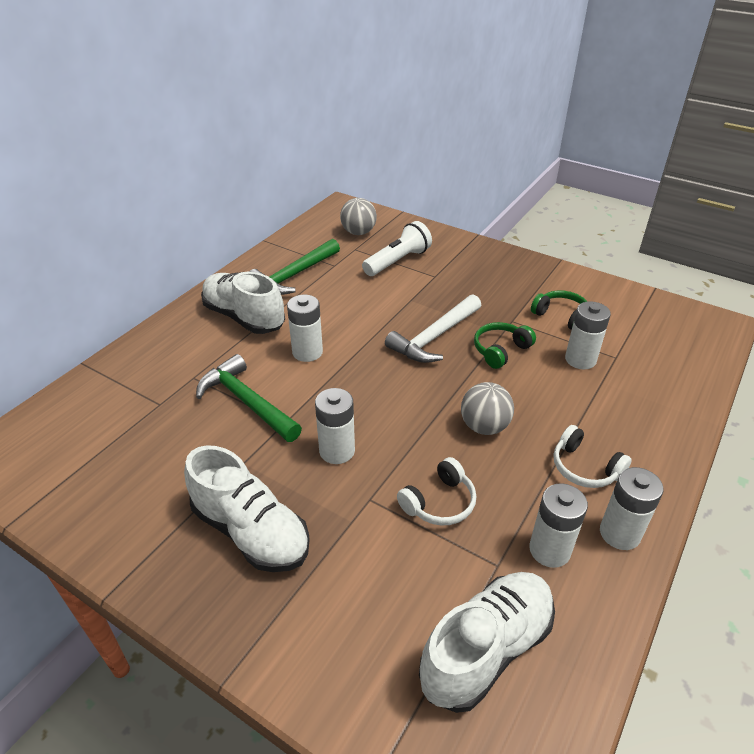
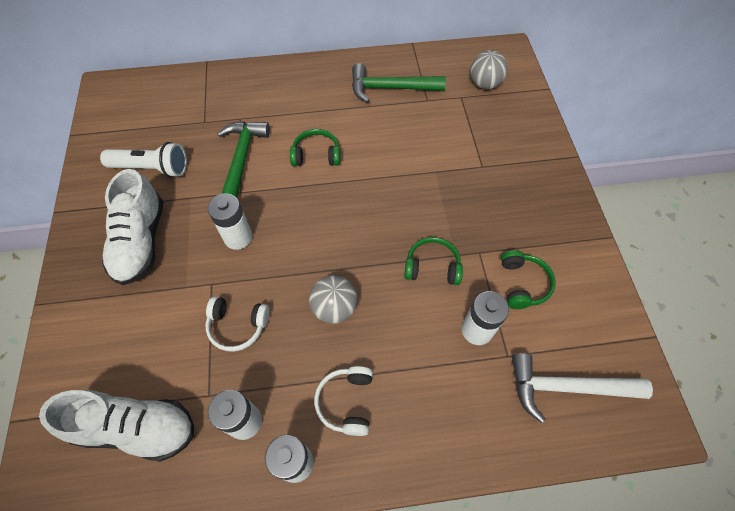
camera: 50 degrees right, 20 degrees up
(244, 317) = (318, 98): white shoe -> none
(307, 352) = (316, 155): white battery -> green headphones
(398, 261) = (475, 131): white flashlight -> white flashlight (152, 168)
(434, 337) = (405, 215): white hammer -> white hammer (566, 387)

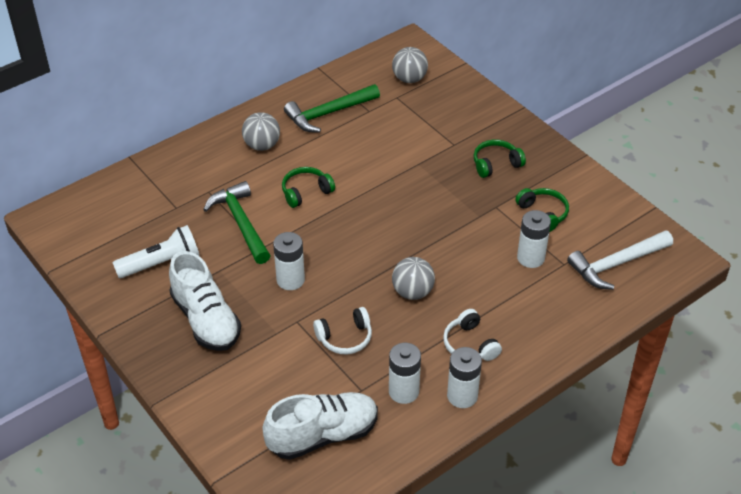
camera: 30 degrees left, 15 degrees down
(313, 95) = (262, 145): none -> grey ball
(432, 267) = (467, 232): green headphones -> green headphones (496, 164)

